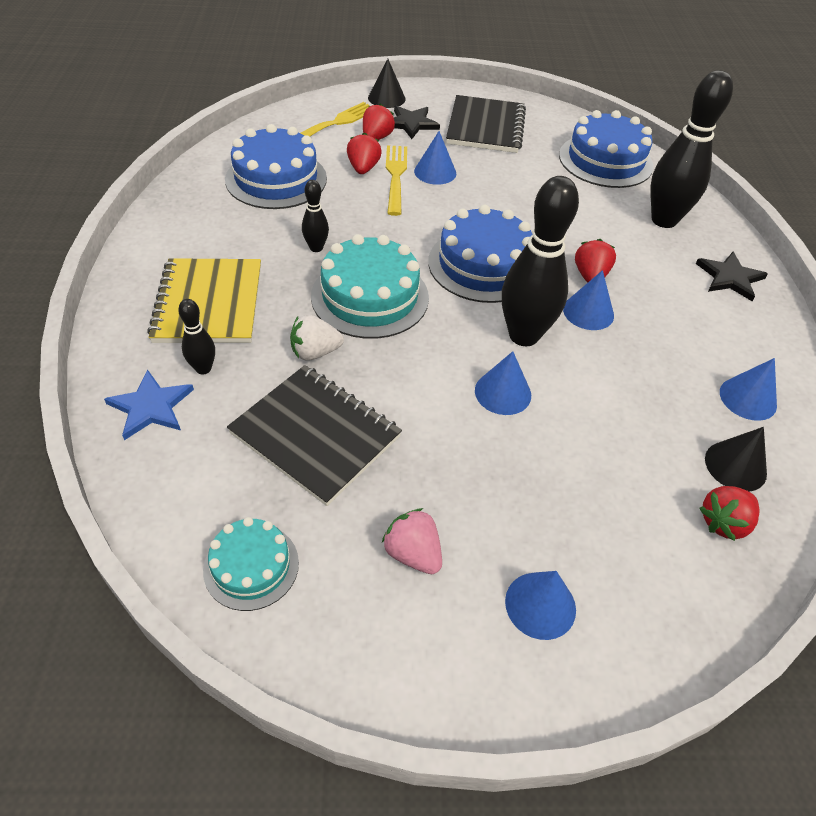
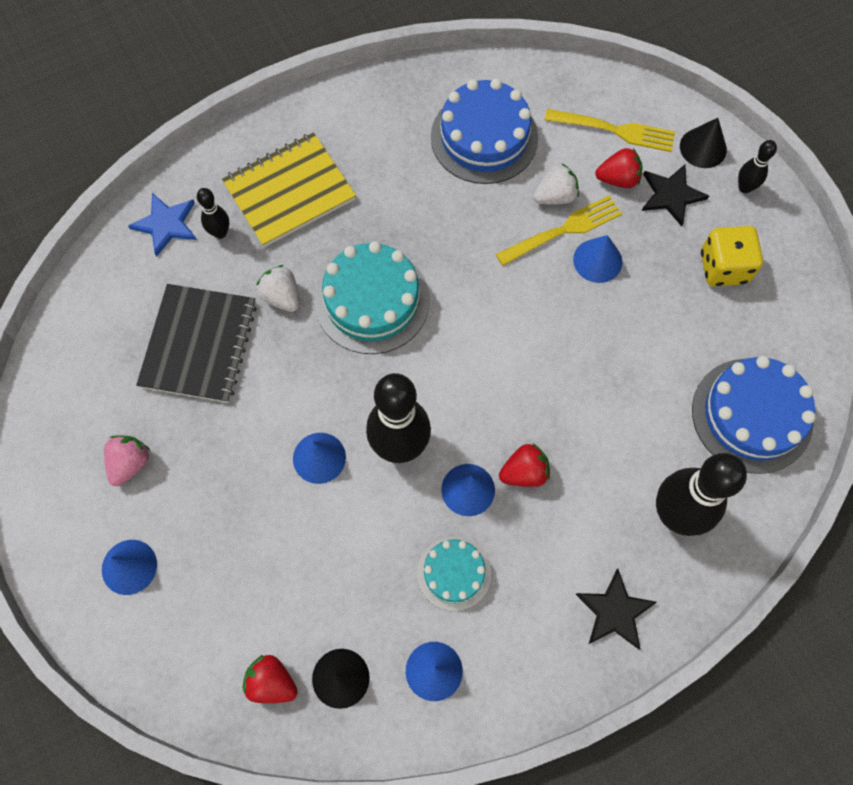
camera: 65 degrees right, 20 degrees up
(251, 566) = (72, 368): turquoise cake -> turquoise cake (453, 573)
(316, 248) = (408, 225): black bowling pin -> black bowling pin (744, 187)
(363, 168) = (555, 196): red strawberry -> white strawberry
(483, 265) = (477, 371): blue cake -> none
(485, 127) = (723, 267): black notebook -> yellow dice

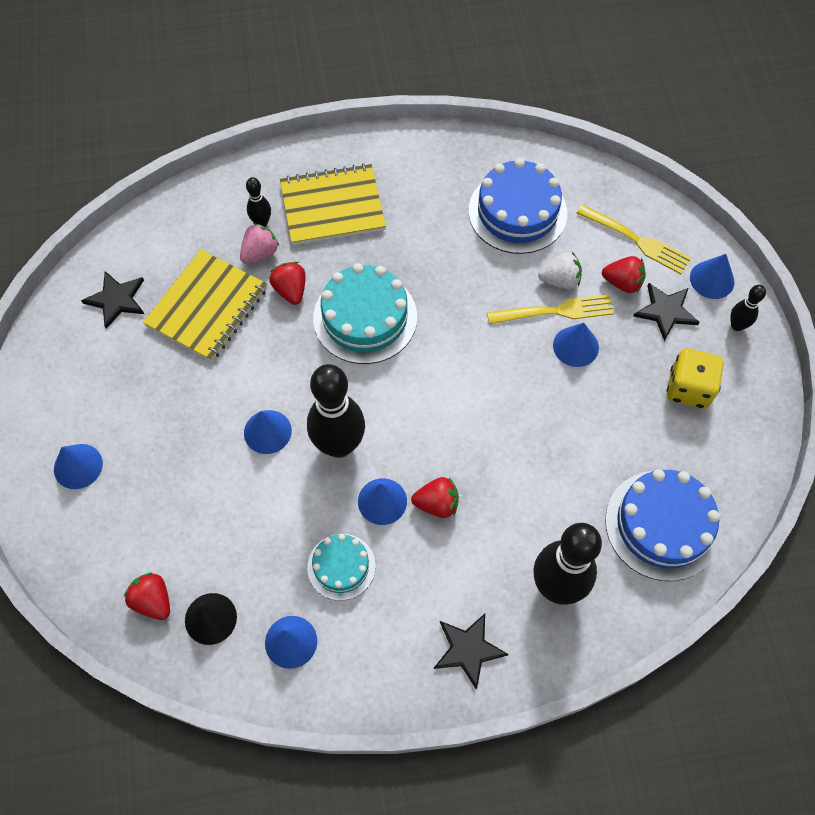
camera: 20 degrees right, 5 degrees down
(95, 369) = (116, 299): none -> black star
(130, 463) = (113, 384): pink strawberry -> pink strawberry (260, 253)
(166, 224) = (220, 202): blue star -> none
(199, 344) = (207, 307): black notebook -> yellow notebook
(282, 297) = (291, 290): white strawberry -> red strawberry
(703, 148) = (712, 279): black cone -> blue cone

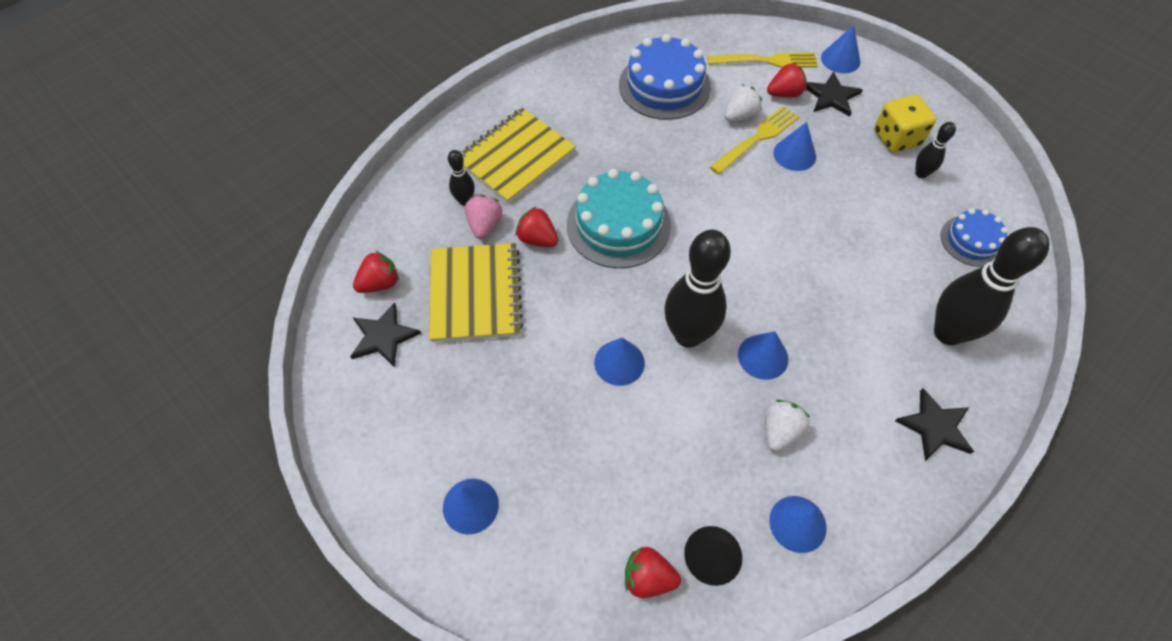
camera: 35 degrees left, 5 degrees down
(341, 566) = (780, 431): turquoise cake -> white strawberry
(437, 504) = (805, 330): red strawberry -> red strawberry (380, 283)
(662, 525) = (972, 241): blue cake -> blue cake, size x0.58
(737, 325) = (885, 80): black bowling pin -> black bowling pin (921, 173)

